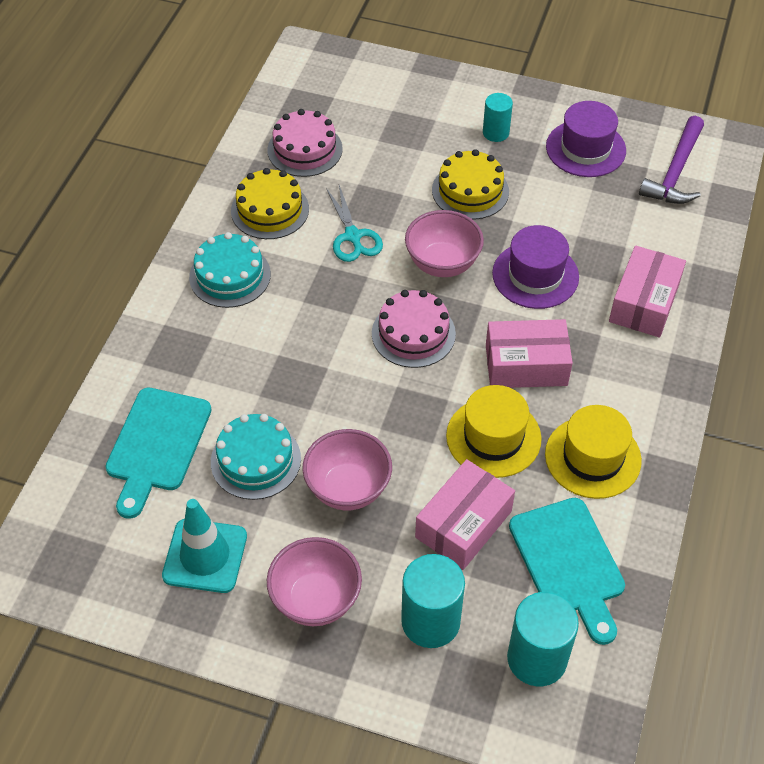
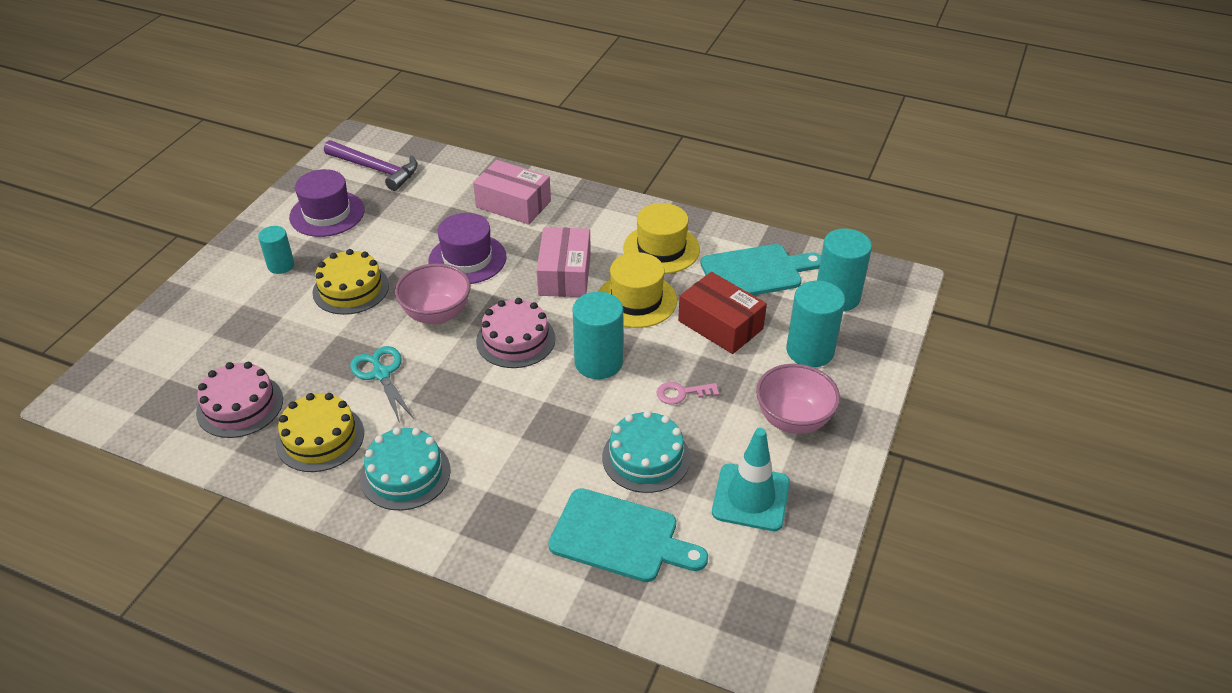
camera: 85 degrees left, 10 degrees down
(348, 488) = (681, 393): pink bowl -> pink key
(353, 236) = (381, 374): turquoise scissors -> turquoise scissors turned 105 degrees counterclockwise
(387, 409) = (598, 362): none -> turquoise cylinder
(463, 524) = (720, 325): pink box -> red box

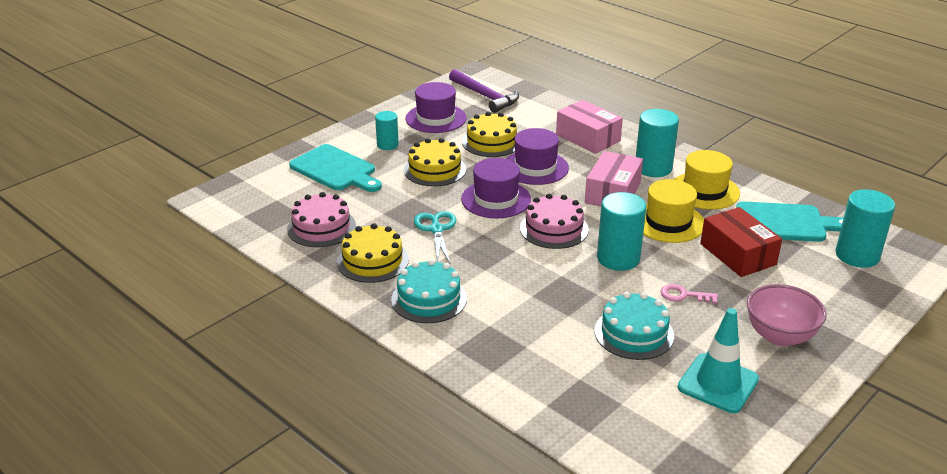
camera: 20 degrees right, 10 degrees down
(405, 234) = (491, 142): none -> yellow cake
(437, 314) = (496, 199): pink bowl -> purple hat
(620, 537) = (589, 383): turquoise cutting board -> turquoise cutting board (335, 170)
(810, 351) = (815, 289): turquoise cylinder -> turquoise cylinder (653, 168)

